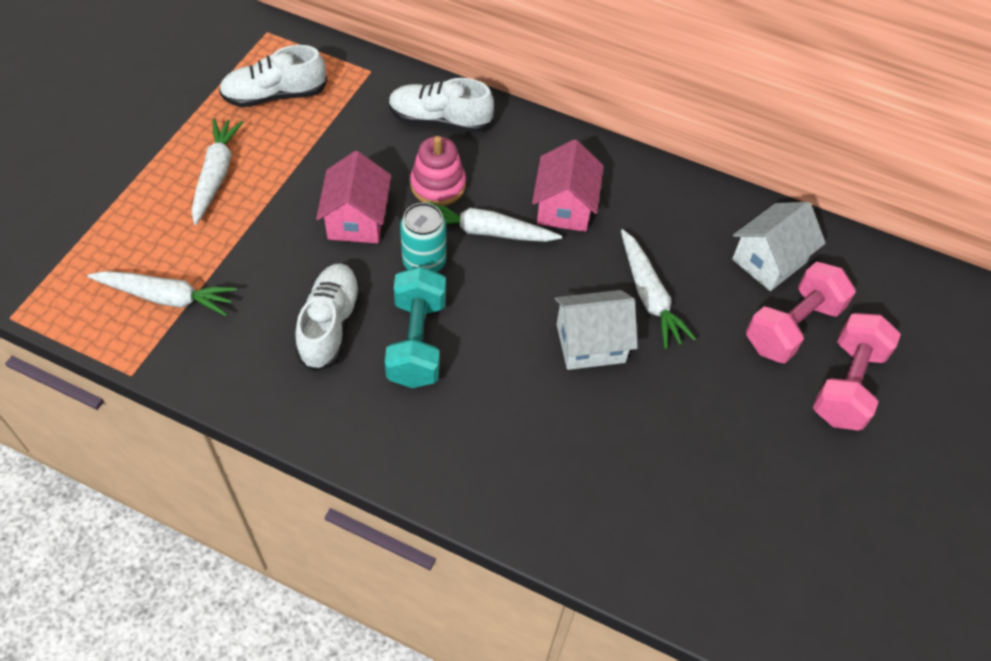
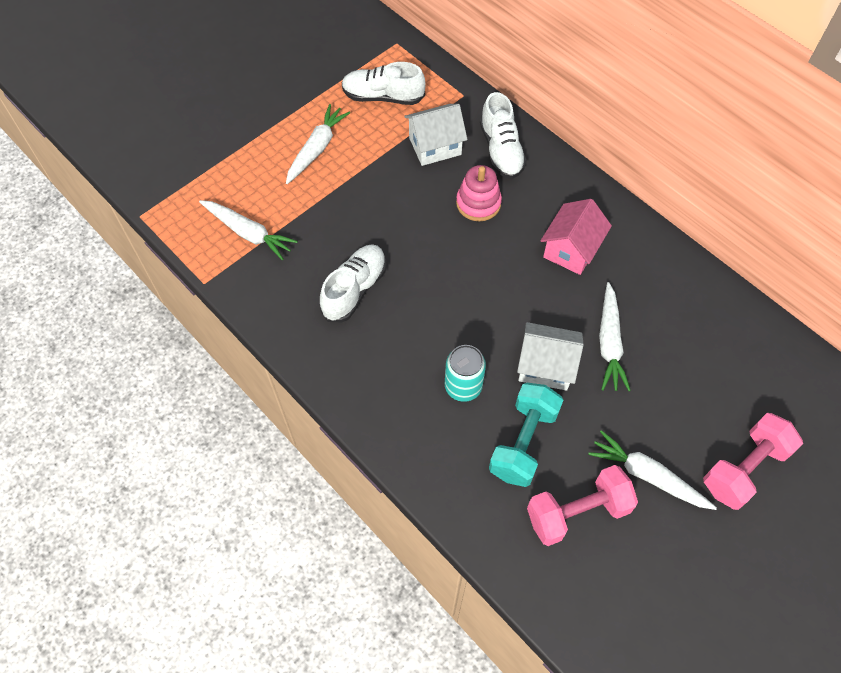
camera: 25 degrees right, 5 degrees up
(357, 219) = (406, 213): pink house -> none
(417, 342) = (413, 323): turquoise dumbbell -> turquoise dumbbell (523, 442)
(424, 262) = (443, 262): turquoise can -> turquoise can (463, 386)
(440, 120) = (501, 150): white shoe -> white shoe turned 135 degrees counterclockwise
(487, 232) = (501, 252): white carrot -> white carrot (647, 475)
(769, 261) = (723, 345): white house -> white house (435, 146)
(792, 327) = (719, 406): pink dumbbell -> pink dumbbell (577, 512)

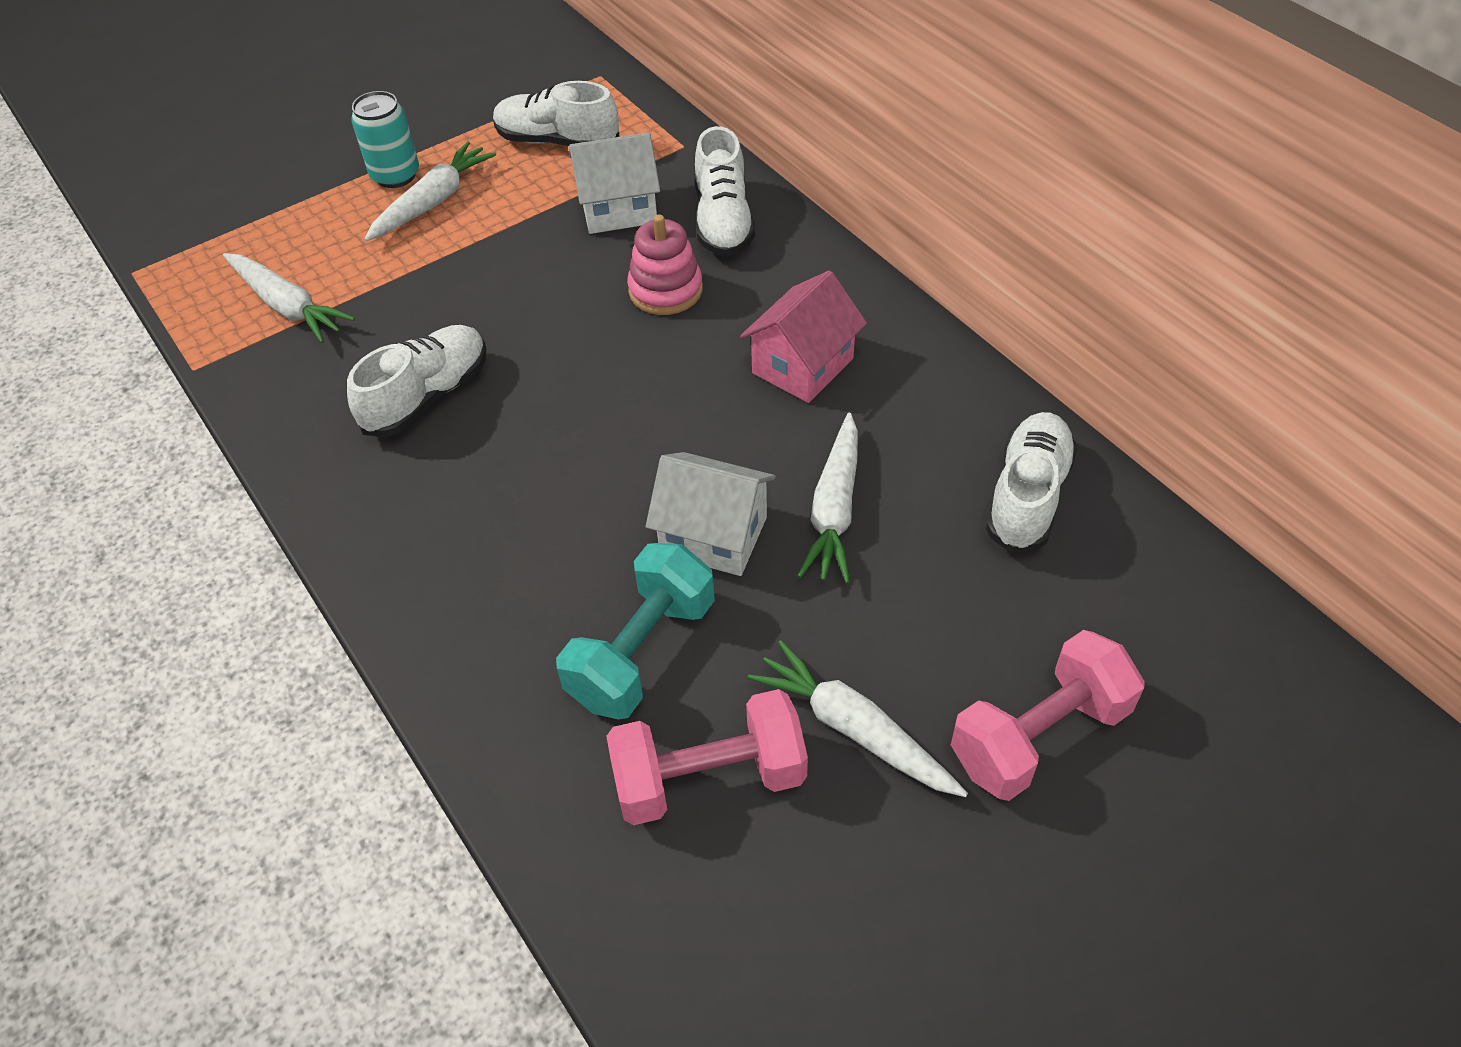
camera: 10 degrees right, 10 degrees down
(463, 386) = (562, 554): turquoise can -> turquoise can (395, 175)
(714, 324) = (1027, 496): none -> white shoe

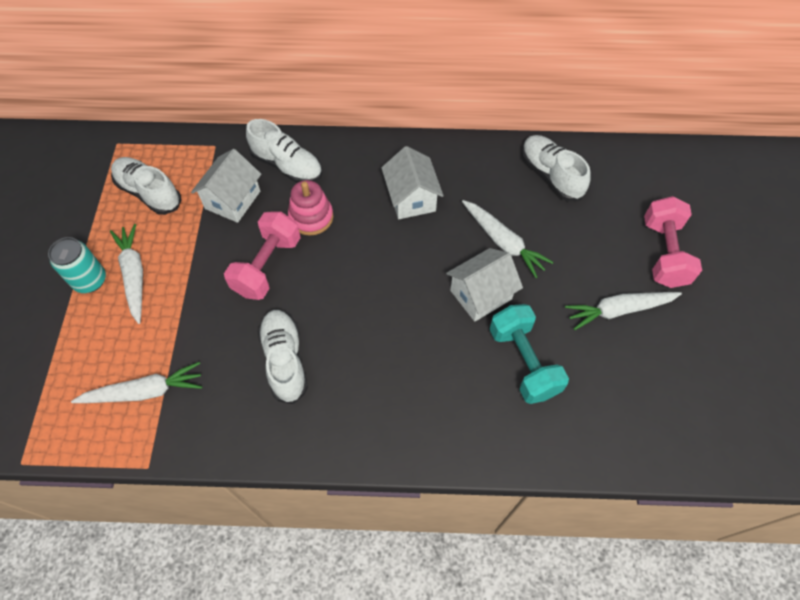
camera: 55 degrees left, 10 degrees up
(557, 141) = (149, 193): white shoe -> white shoe turned 75 degrees clockwise
(709, 778) = (606, 377): pink dumbbell -> pink dumbbell (267, 266)
(802, 366) = (411, 198): pink house -> white house

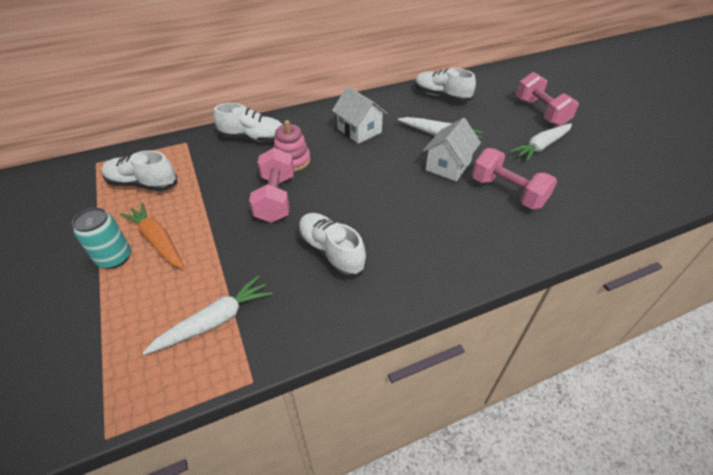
camera: 25 degrees left, 15 degrees down
(134, 275) = (158, 241): white carrot -> orange carrot
(232, 200) = (220, 168): white house -> none
(523, 362) = (507, 192): turquoise dumbbell -> pink dumbbell

